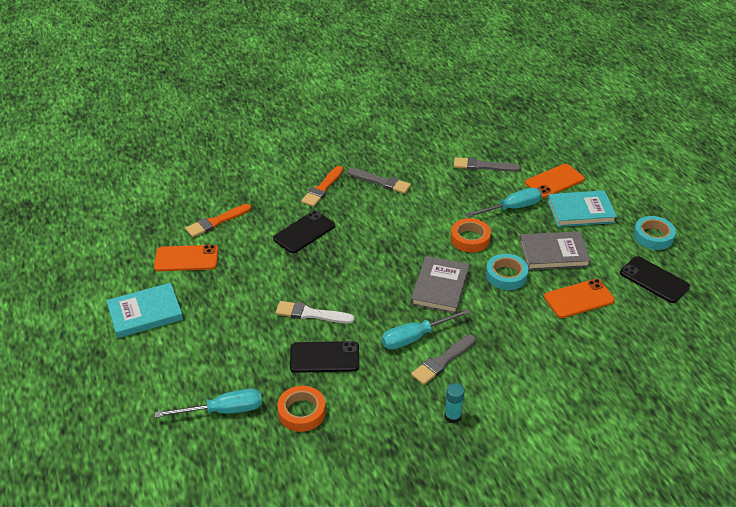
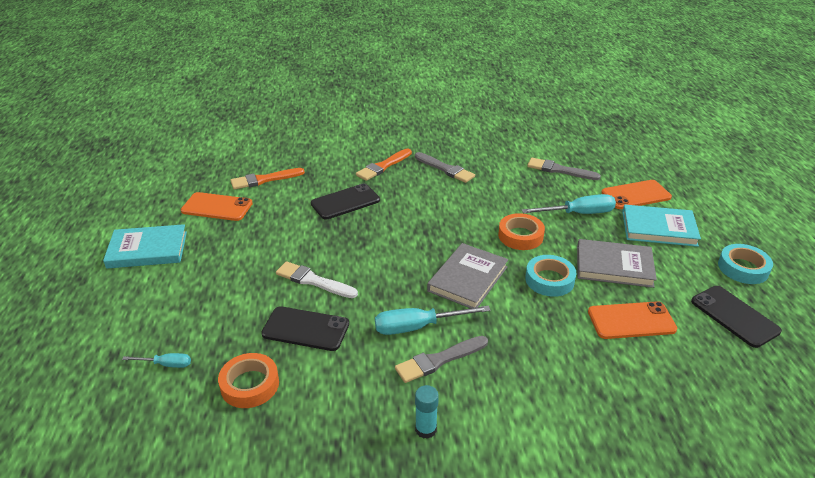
camera: 15 degrees right, 5 degrees down
(223, 410) = (166, 364): turquoise screwdriver -> turquoise screwdriver, size x0.55

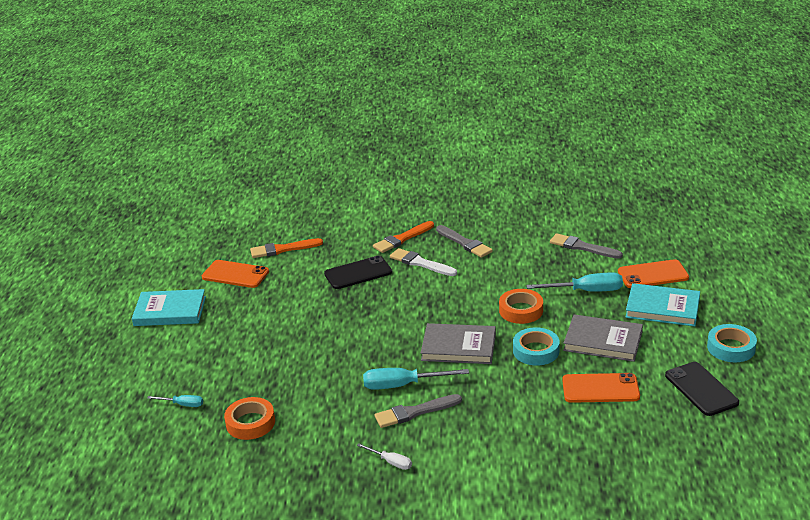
camera: 10 degrees right, 5 degrees down
(305, 329) = (303, 383): black phone -> none
(313, 281) = (316, 343): white brush -> white brush (421, 263)
(425, 429) = (391, 462): turquoise glue stick -> white screwdriver
(467, 279) = (458, 347): grey book -> grey book turned 60 degrees clockwise

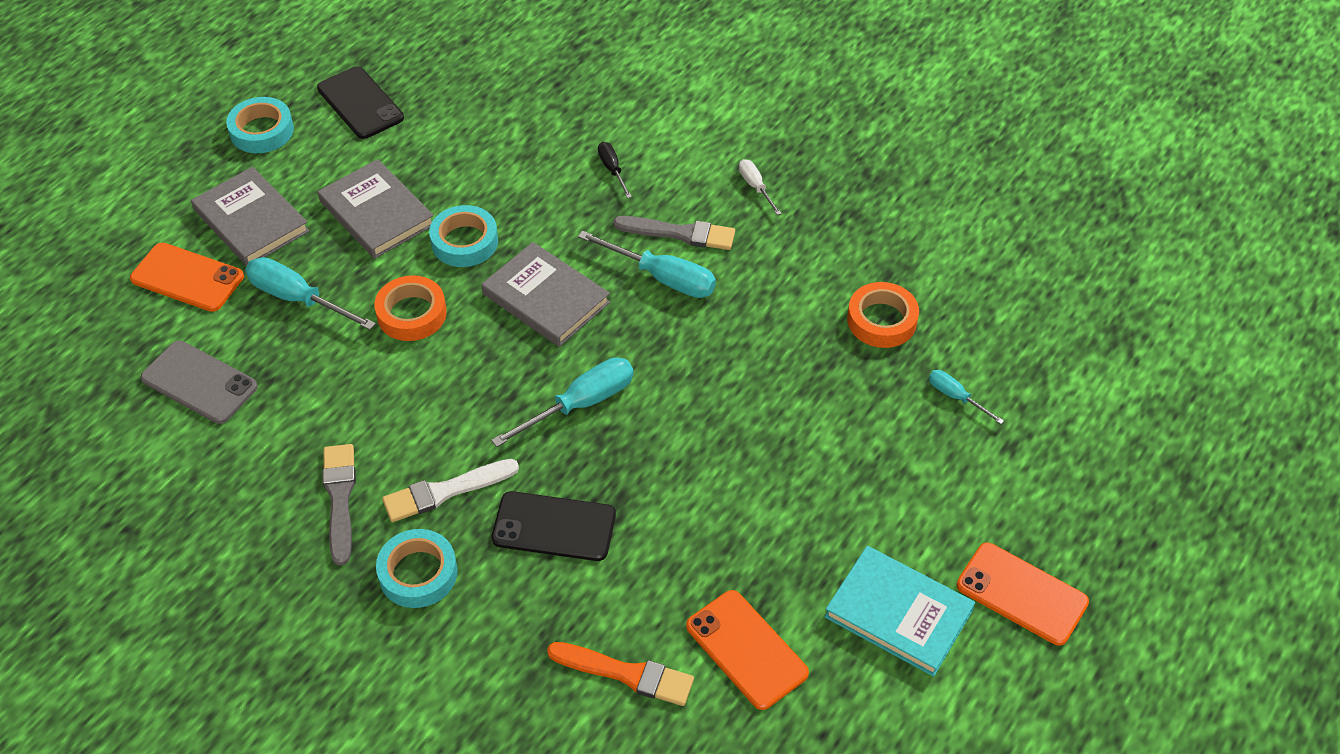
camera: 150 degrees left, 20 degrees up
(391, 315) = (580, 404): none -> turquoise screwdriver
(402, 239) = (418, 573): orange brush -> turquoise tape
(421, 263) = (445, 491): white brush -> white brush turned 90 degrees clockwise
(495, 428) = (612, 170): none -> black screwdriver
(582, 247) = (199, 383): grey brush -> grey phone
(600, 389) = (455, 156): orange phone -> orange phone (1022, 594)
(662, 308) = (251, 221): turquoise book -> grey book
(701, 389) = (360, 103): black phone -> black phone turned 45 degrees counterclockwise

